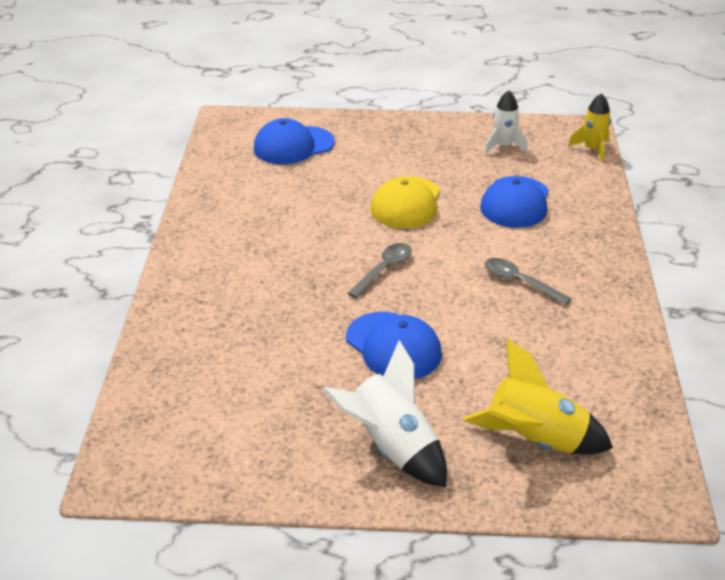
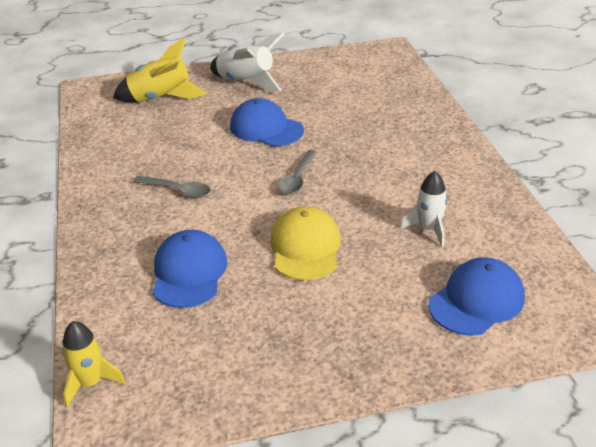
camera: 165 degrees right, 0 degrees up
(503, 146) = (214, 360): white rocket -> white rocket (428, 229)

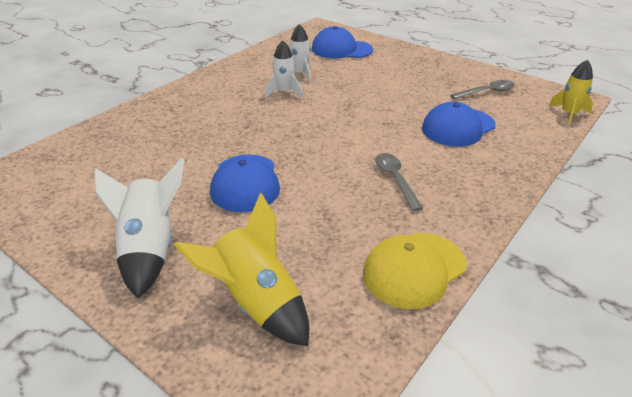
camera: 130 degrees left, 0 degrees up
(297, 178) = (305, 134): grey spoon -> grey spoon (486, 92)
(305, 248) = (373, 101): yellow cap -> yellow cap (414, 269)
(392, 200) = (284, 92): none -> white rocket

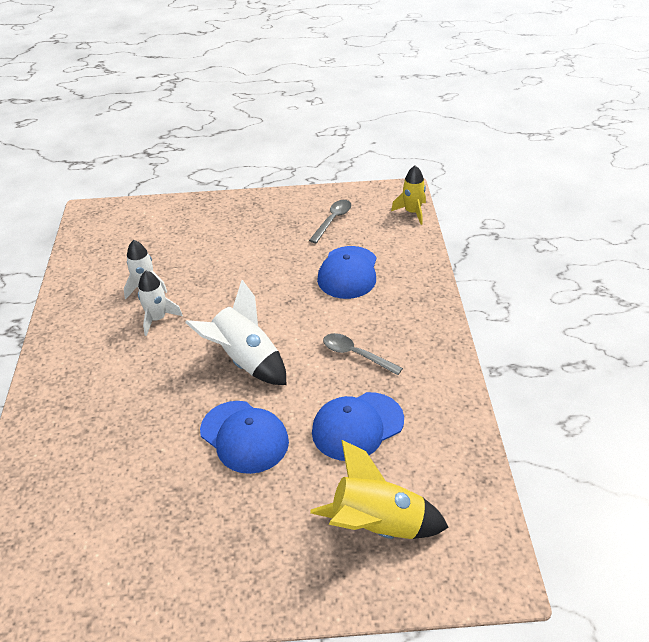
camera: 40 degrees left, 5 degrees up
(150, 250) = (246, 550): white rocket -> white rocket (245, 361)
(341, 49) = (150, 234): blue cap -> blue cap (357, 426)
(414, 269) = (446, 423): yellow cap -> none

